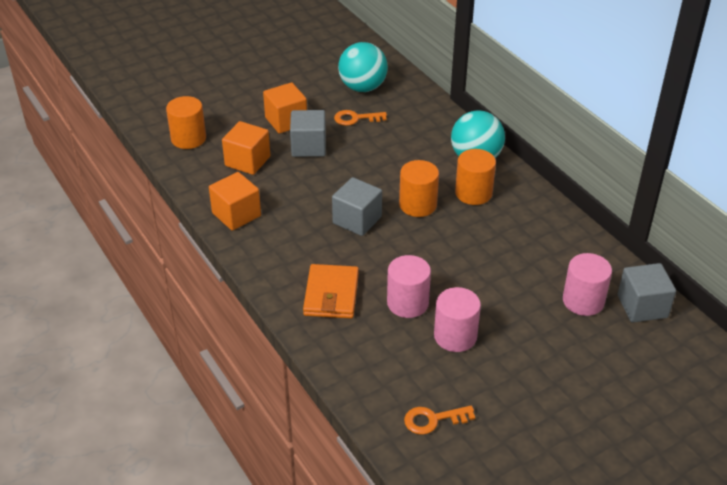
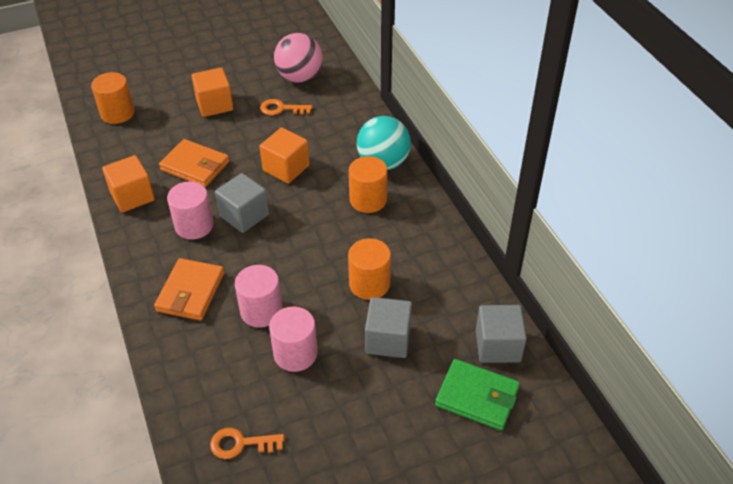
camera: 10 degrees right, 5 degrees up
(247, 161) = (163, 142): orange cube -> orange cube (286, 168)
(289, 180) = (195, 166): none -> orange wallet
(308, 146) = (226, 133): grey cube -> grey cube (388, 339)
(363, 87) = (299, 77): turquoise ball -> pink ball
(418, 205) = (309, 206): orange cylinder -> orange cylinder (369, 284)
(583, 301) = (438, 332): pink cylinder -> pink cylinder (194, 226)
(638, 352) = (477, 397): none -> green wallet

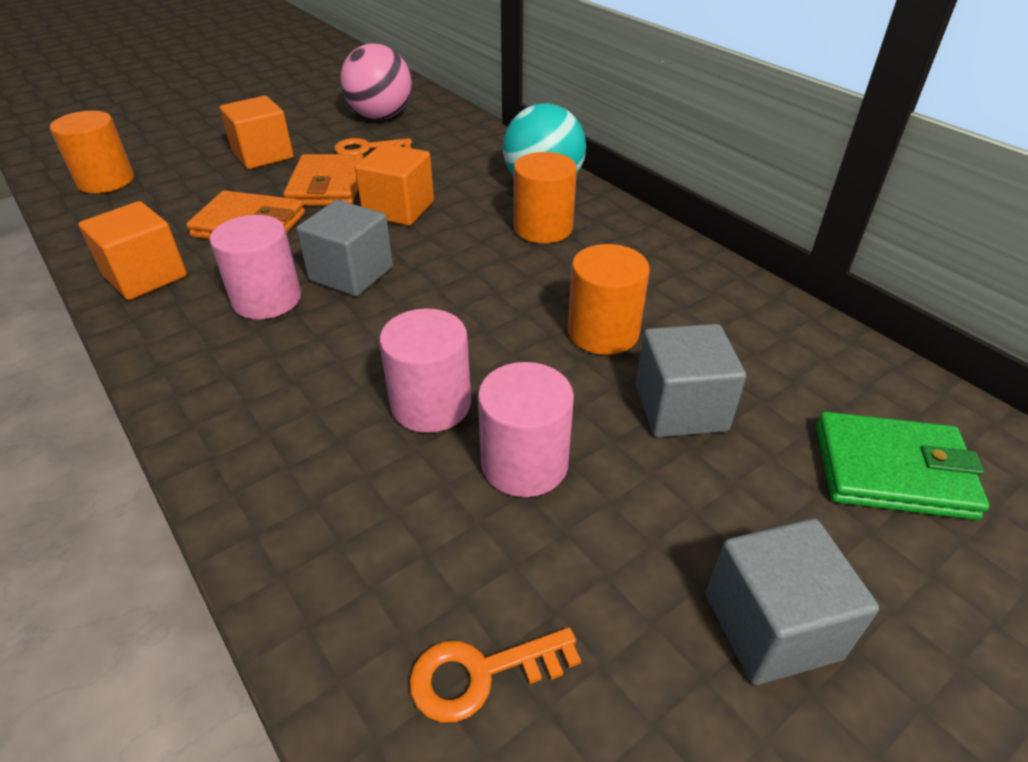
camera: 15 degrees left, 5 degrees down
(190, 292) = (285, 398): orange wallet -> orange wallet (327, 186)
(498, 346) = (866, 383): grey cube -> grey cube (771, 626)

